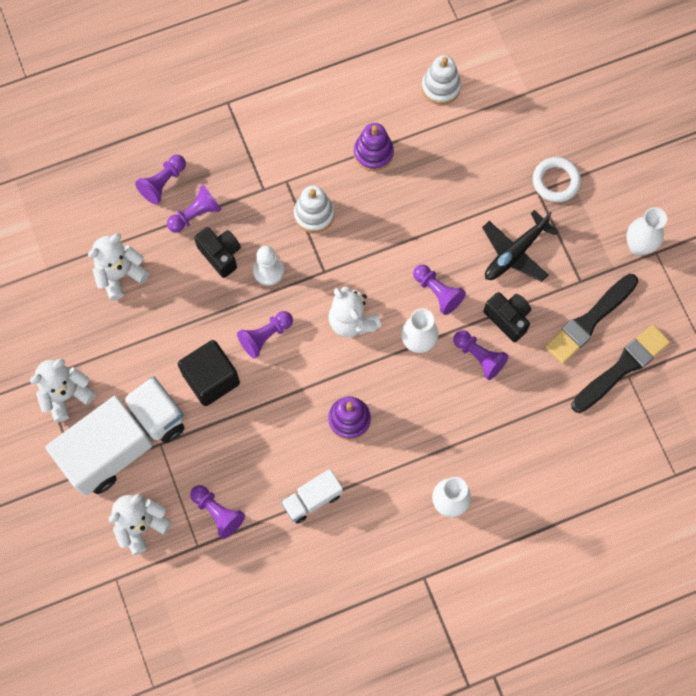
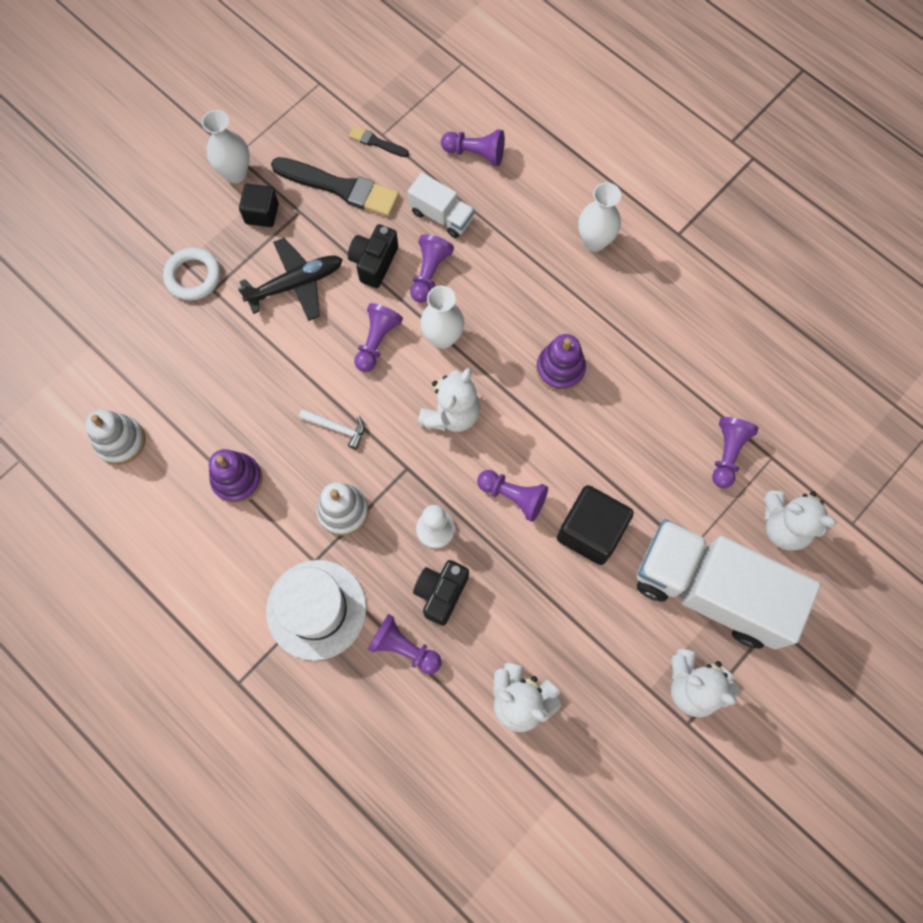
camera: 115 degrees left, 0 degrees up
(163, 183) = (381, 709): purple pawn -> purple pawn (475, 153)
(252, 169) = (316, 609): none -> white hat
(312, 499) = (661, 368): white truck -> white truck (441, 215)
(380, 235) = (337, 428): none -> white hammer
(515, 252) = (295, 284): black plane -> black plane turned 45 degrees counterclockwise
(591, 251) = (262, 213): none -> black cube
(622, 367) = (376, 142): black brush -> black brush, size x0.48

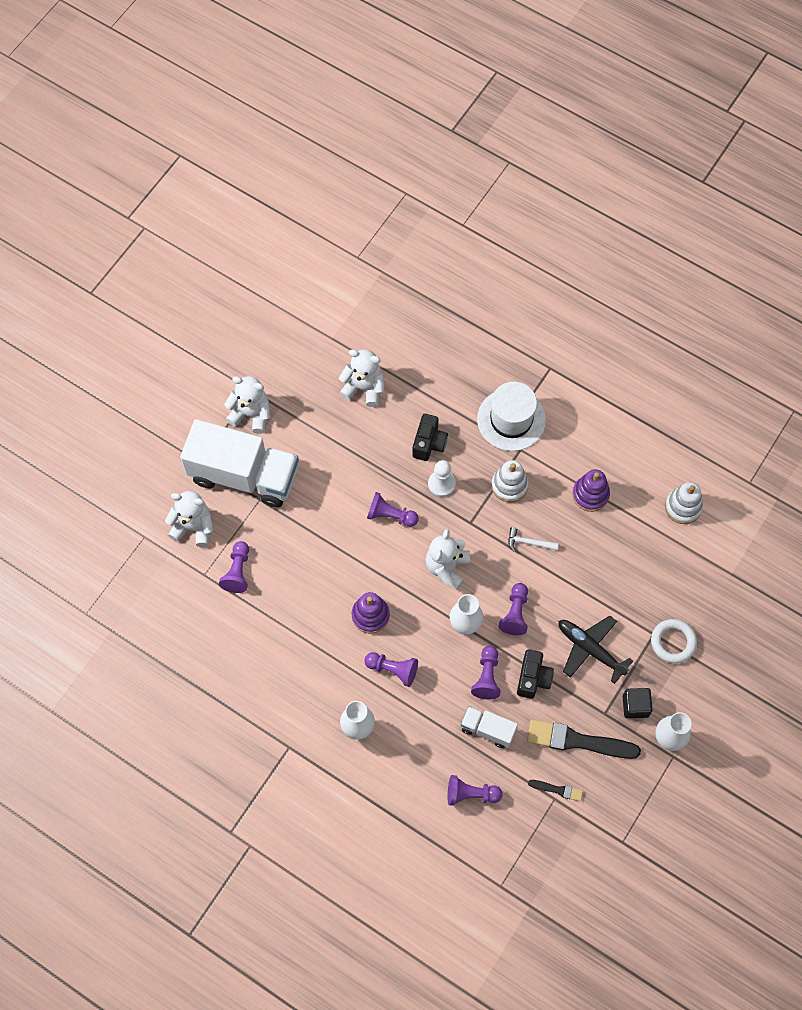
camera: 170 degrees right, 5 degrees down
(295, 284) = (590, 649): black plane -> black plane turned 75 degrees clockwise
(404, 648) = (447, 406): purple pawn -> purple pawn (393, 670)
(590, 531) = (331, 500): black cube -> none

